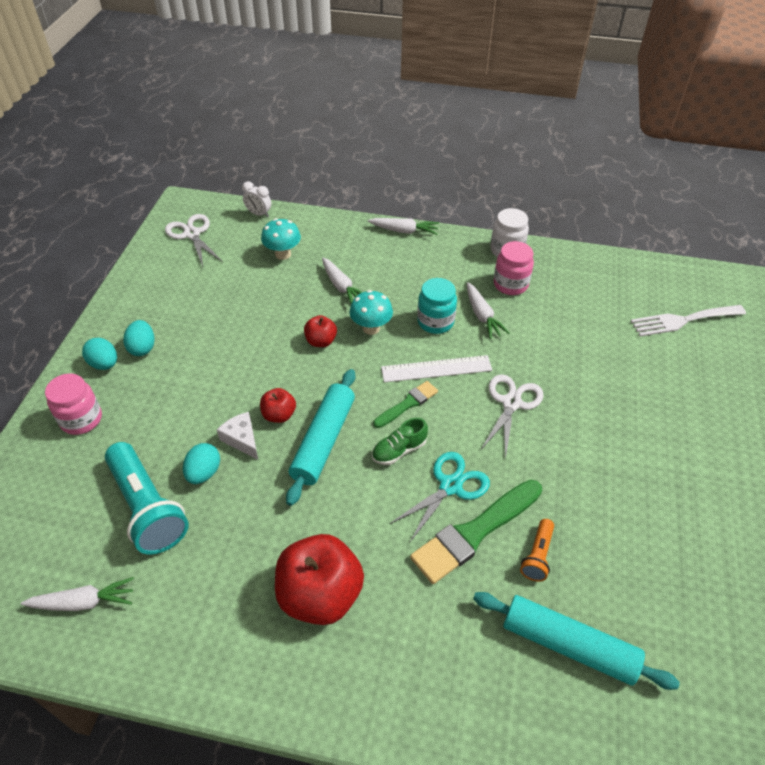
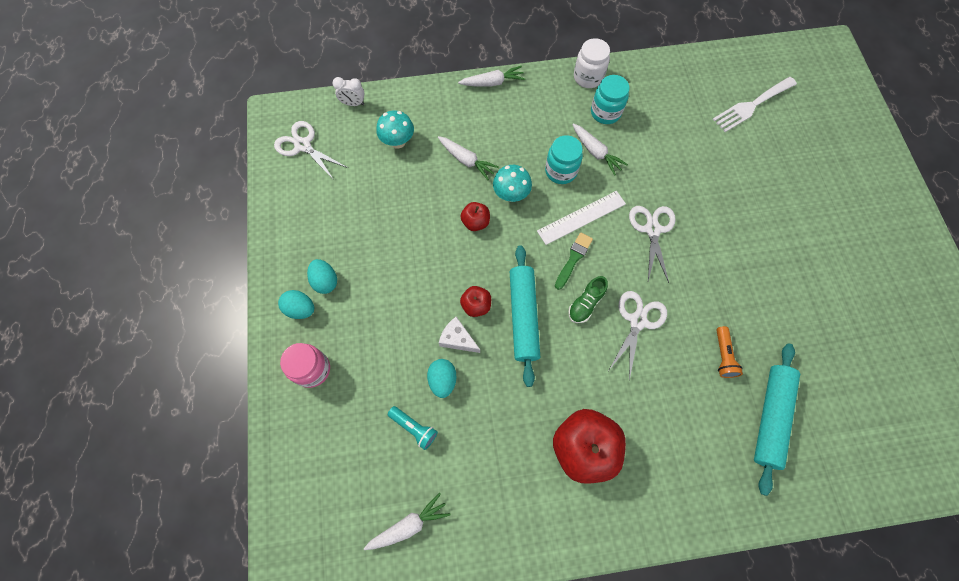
camera: 20 degrees left, 20 degrees up
(147, 508) = (414, 428): turquoise flashlight -> turquoise flashlight, size x0.49
(450, 486) = (638, 321): turquoise scissors -> white scissors
(474, 533) = (671, 354): green brush -> none
(510, 284) = (605, 112): pink jar -> turquoise jar
(568, 644) = (770, 417): turquoise rolling pin -> turquoise rolling pin turned 75 degrees counterclockwise

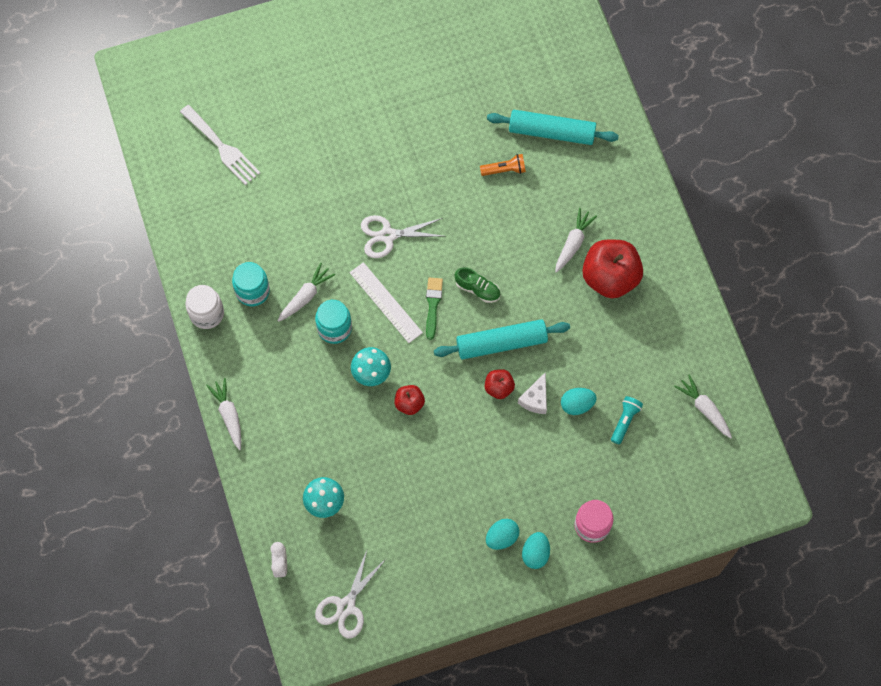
camera: 100 degrees left, 0 degrees up
(466, 160) = (337, 425): white carrot -> white carrot (573, 243)
(573, 259) = (433, 305): green brush -> green brush turned 75 degrees clockwise
(638, 321) = (485, 242): white scissors -> none

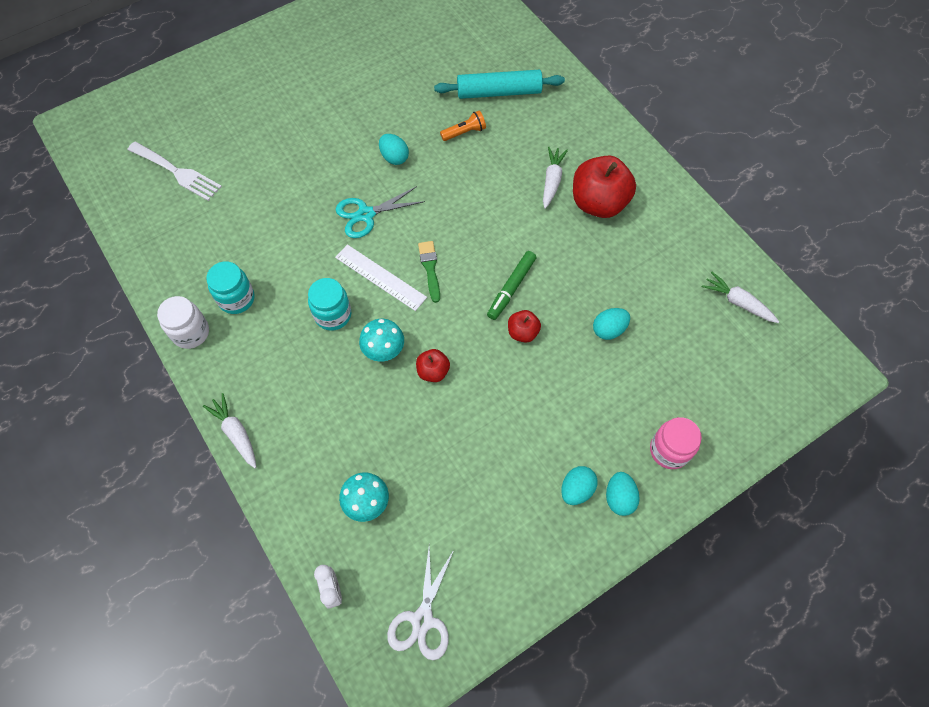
camera: 15 degrees left, 5 degrees down
(305, 296) = (294, 290): white carrot -> none
(387, 235) = (366, 214): white scissors -> turquoise scissors
(429, 181) = (394, 157): none -> turquoise egg
(477, 289) = (471, 243): green shoe -> none
(501, 343) = (511, 288): turquoise rolling pin -> green marker
(535, 399) = (564, 334): white cheese -> none
(625, 421) = (663, 334): turquoise flashlight -> none

